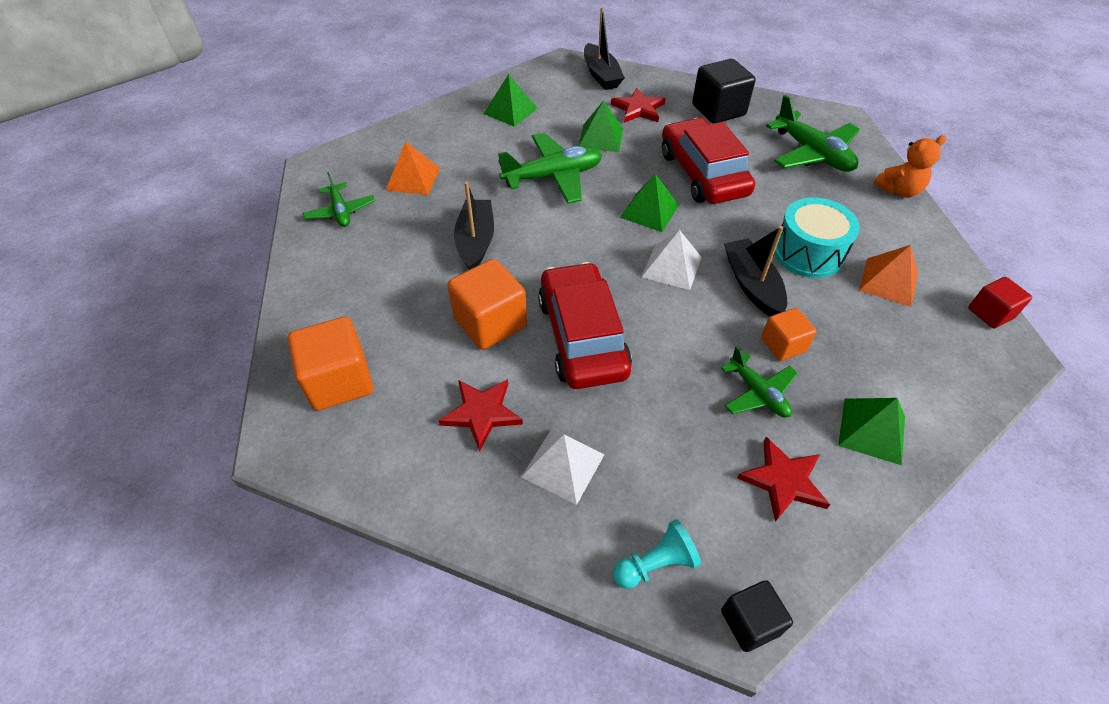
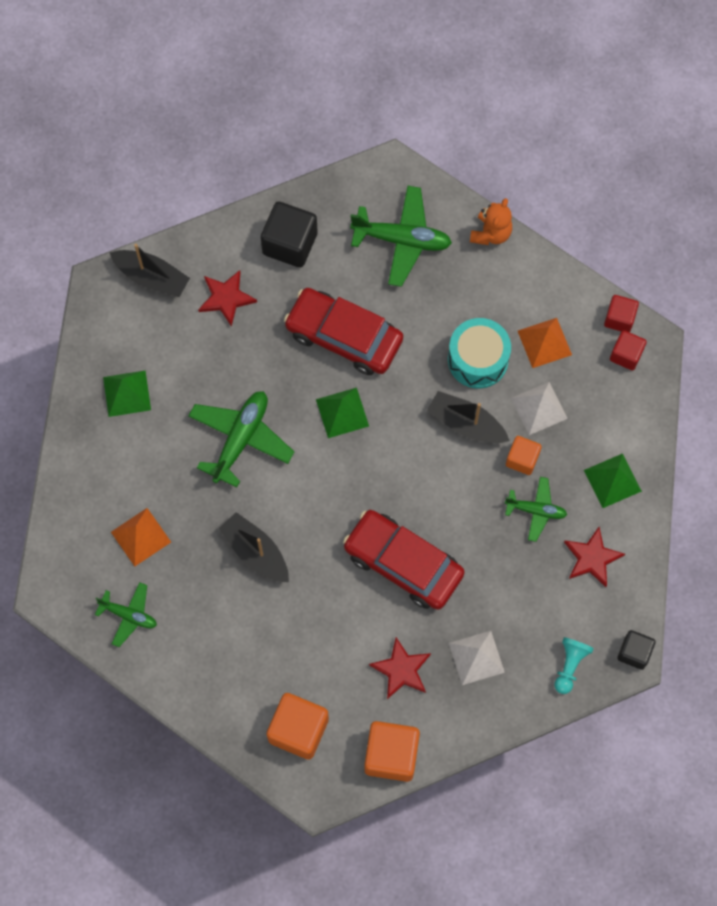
camera: 45 degrees left, 20 degrees up
(490, 323) = (338, 606): orange cube -> orange cube (391, 755)
(600, 138) = (231, 362): green pyramid -> none
(672, 267) = (404, 453): white pyramid -> white pyramid (539, 408)
(976, 343) = (626, 355): none -> red cube

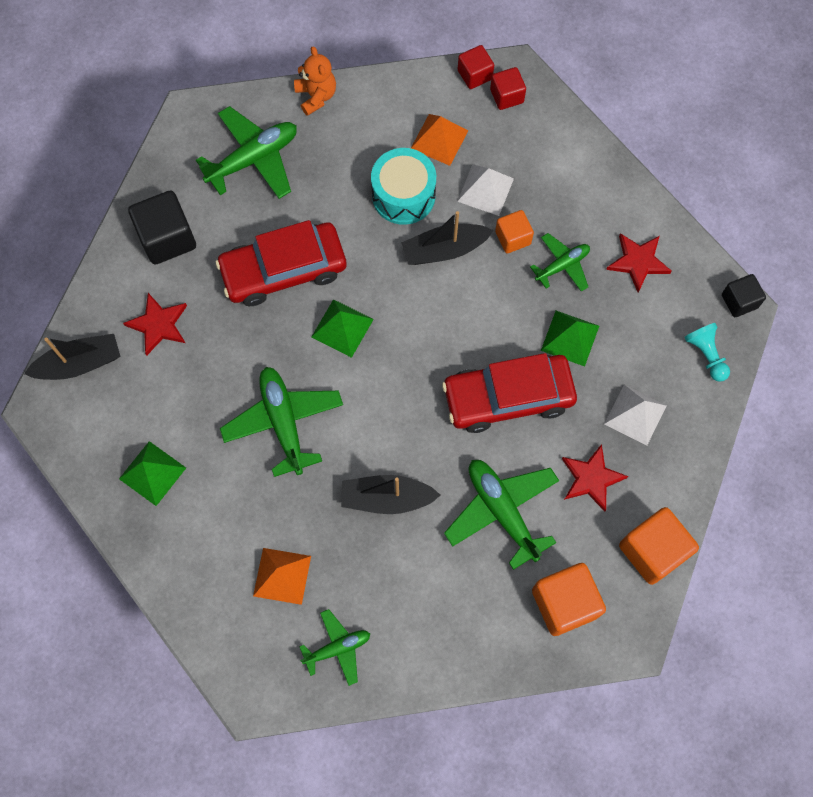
camera: 45 degrees left, 0 degrees up
(320, 633) = (502, 511): none -> green plane
(612, 480) = (592, 193): green pyramid -> green pyramid (570, 338)

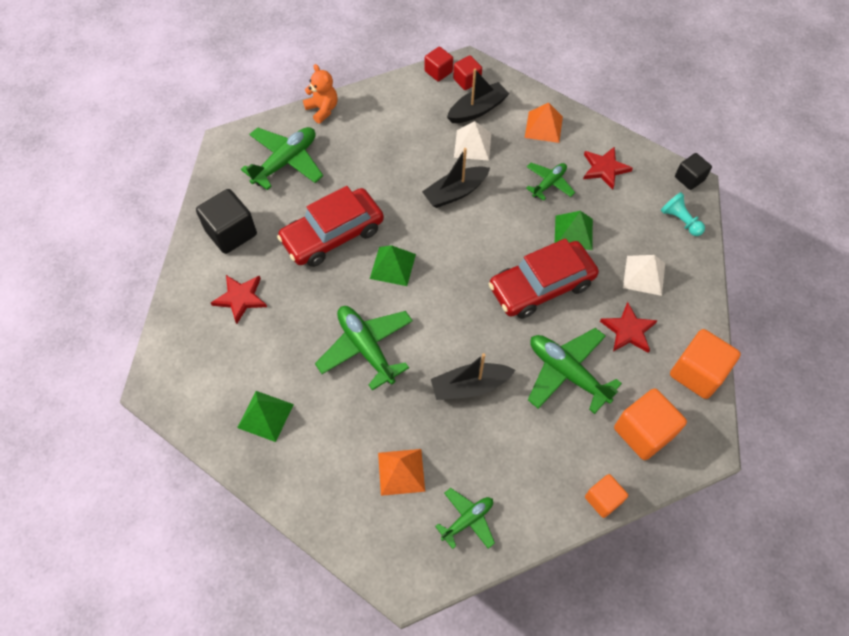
camera: 15 degrees left, 10 degrees down
(79, 363) = (180, 343): black boat -> black boat (477, 110)
(403, 195) = (411, 162): turquoise drum -> none
(439, 139) = (426, 119): orange pyramid -> orange pyramid (543, 127)
(513, 238) = (505, 173): orange cube -> orange cube (603, 499)

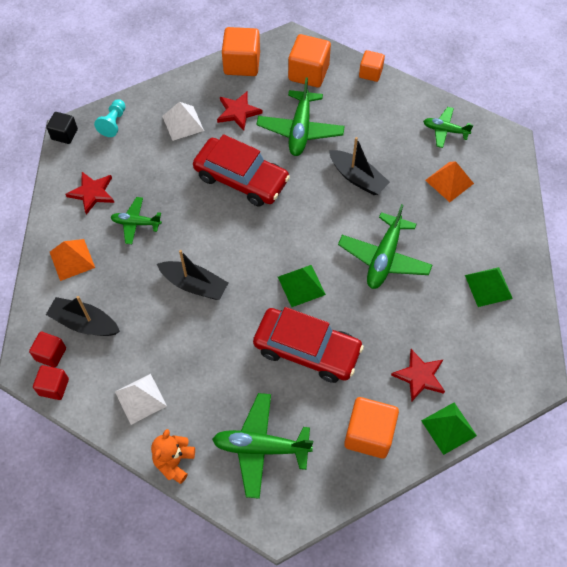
camera: 125 degrees left, 0 degrees up
(231, 233) = (369, 434): black cube -> orange cube
(472, 145) = (131, 302): white pyramid -> white pyramid (140, 399)
(573, 232) = (175, 183): green pyramid -> green pyramid (448, 428)

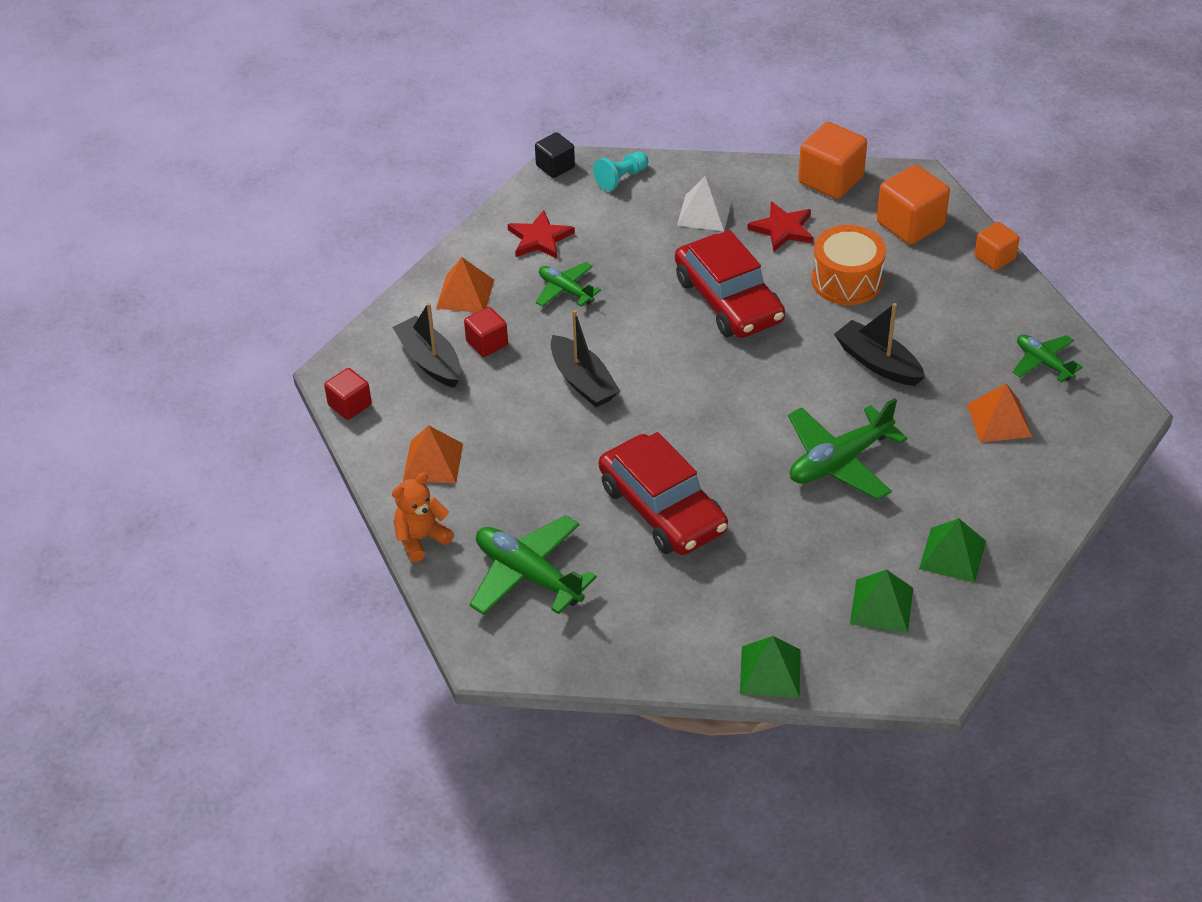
camera: 35 degrees right, 15 degrees down
(51, 354) = (370, 373): red cube -> red cube (487, 343)
(140, 399) = (433, 462): white pyramid -> orange pyramid
(300, 130) = (846, 281): green plane -> orange drum
(301, 285) = (710, 441): green pyramid -> green pyramid (881, 606)
(357, 178) = (878, 363): black boat -> black boat turned 150 degrees clockwise
(369, 434) = (665, 627): orange cube -> none
(419, 376) = (779, 602): red star -> none

